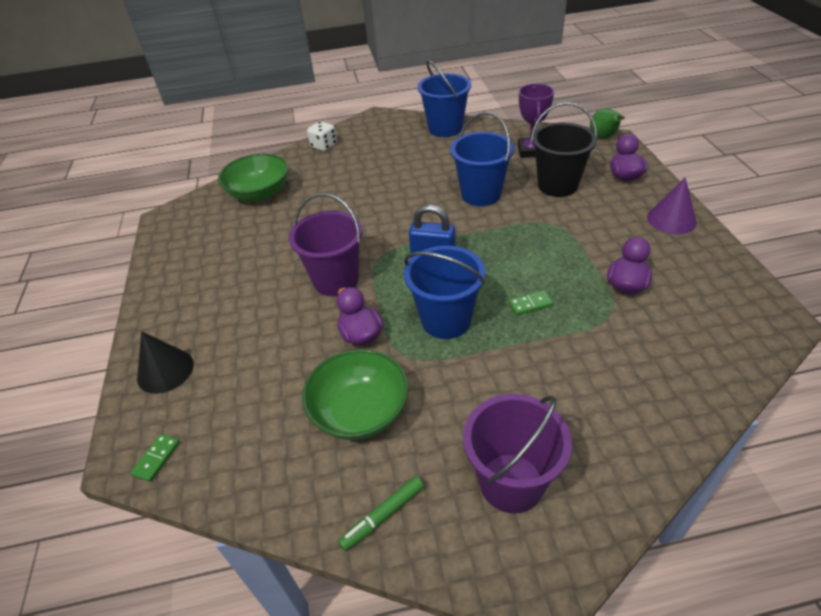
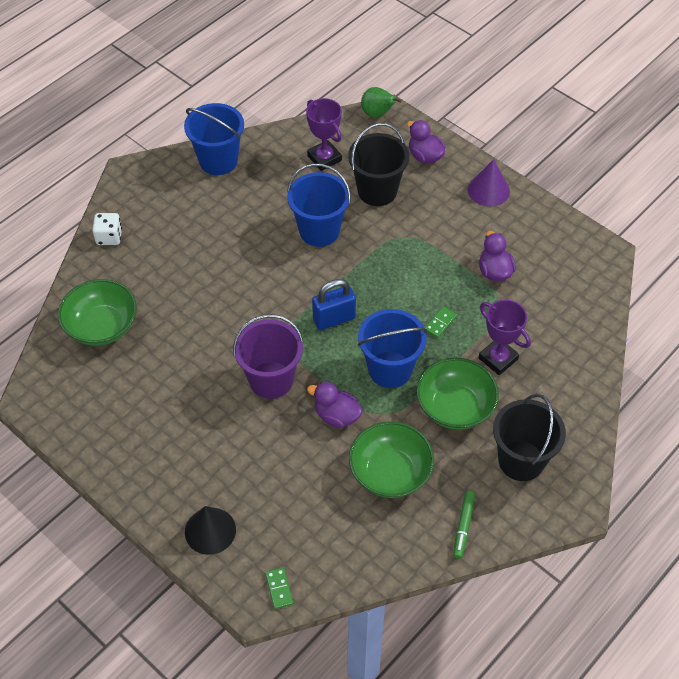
camera: 40 degrees left, 10 degrees up
(481, 385) = (455, 407): none -> green bowl
(511, 482) = (521, 460): purple bucket -> black bucket
(567, 363) = (498, 359): none -> purple trophy

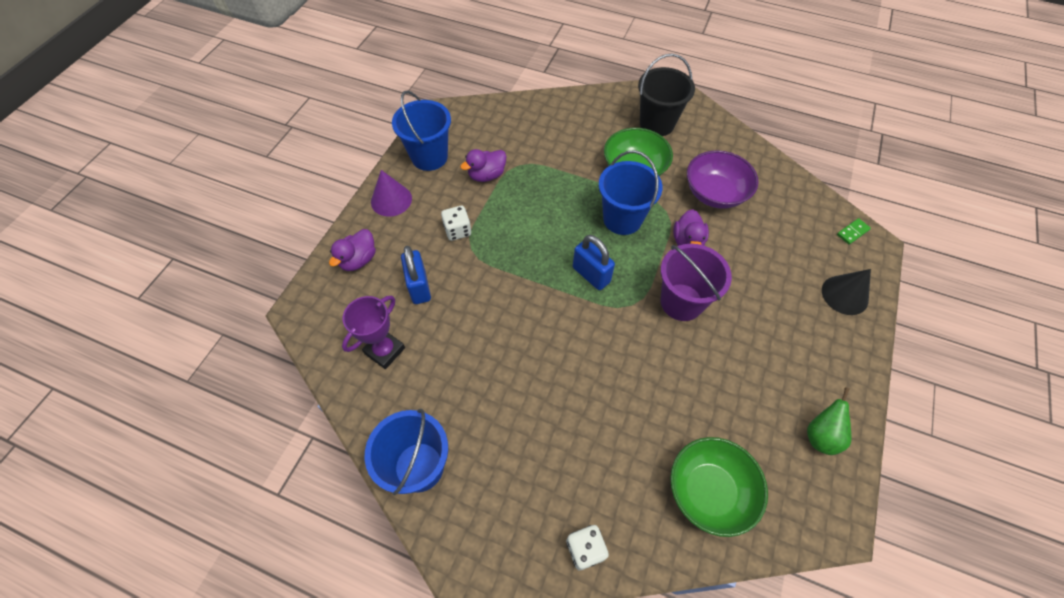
camera: 110 degrees left, 5 degrees up
(319, 231) = (490, 321): blue bucket -> blue bucket (429, 157)
(377, 114) = (303, 320): green pear -> green pear (820, 435)
(377, 191) = (419, 287): black bucket -> blue padlock
(390, 472) = (715, 193): green bowl -> purple bowl
(430, 231) = (457, 230): none -> white dice
(440, 323) = (558, 198): green domino -> none
(463, 526) = (728, 142): green marker -> none
(498, 359) = (575, 154): purple trophy -> none

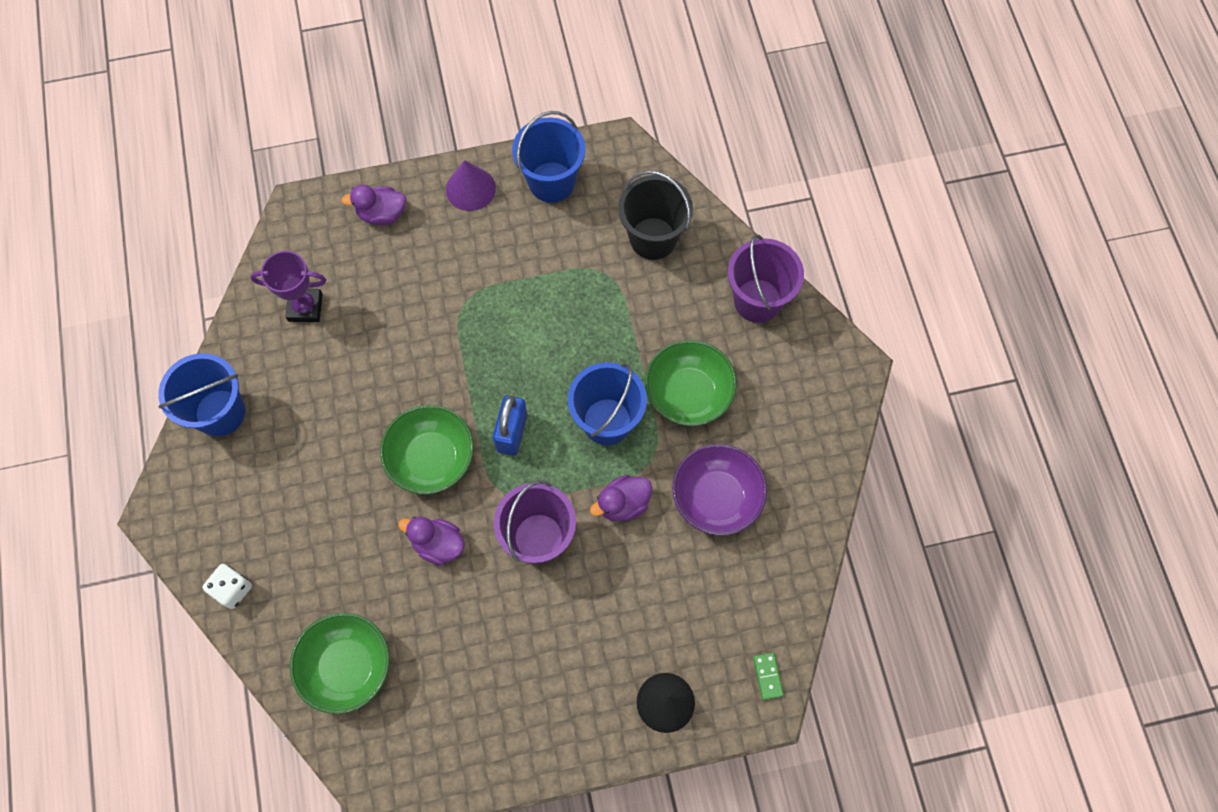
camera: 55 degrees right, 10 degrees up
(419, 287) = (389, 287): blue padlock -> none
(457, 230) = (477, 275): white dice -> none
(486, 175) = (568, 253): purple duck -> purple duck (438, 544)
(574, 334) = (431, 458): none -> green bowl
(598, 108) = (757, 300): none -> purple bucket
(657, 124) = (781, 378): black bucket -> black bucket (653, 238)
(820, 435) = (469, 745): green pear -> none
(852, 232) = (767, 676): green domino -> green domino turned 60 degrees clockwise

